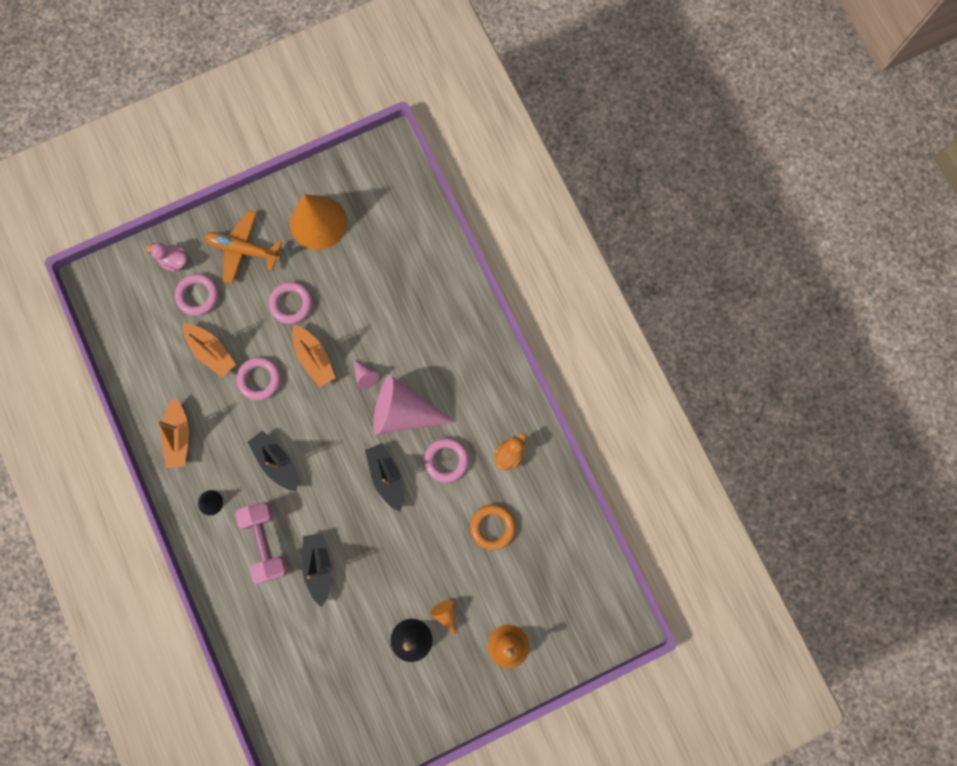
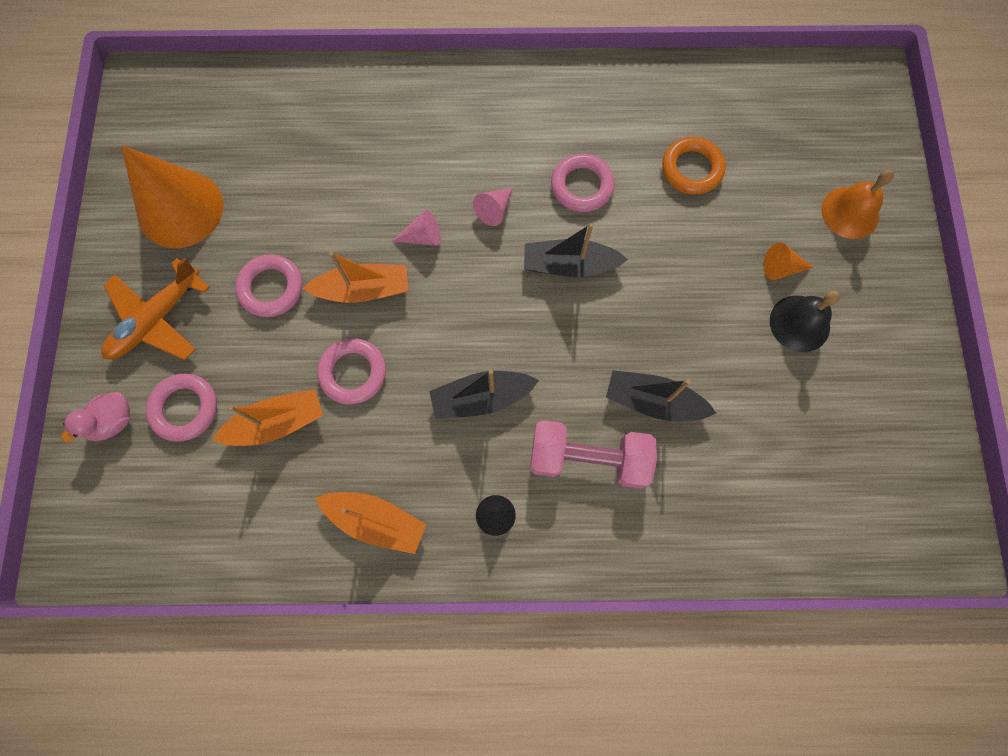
camera: 65 degrees left, 5 degrees down
(404, 412) = (494, 210): pink cone -> pink cone, size x0.42
(509, 454) = (608, 114): orange duck -> none

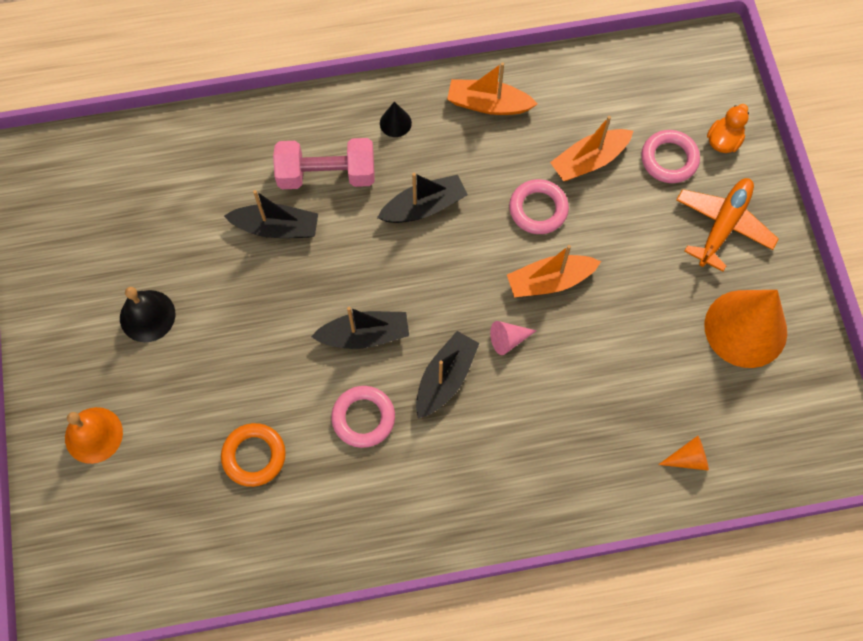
camera: 170 degrees right, 5 degrees down
(113, 421) = (723, 141): pink duck -> orange duck
(271, 288) = (633, 269): pink ring -> none
(494, 210) = (445, 378): pink cone -> black boat
(781, 268) = (163, 366): orange cone -> orange cone (688, 458)

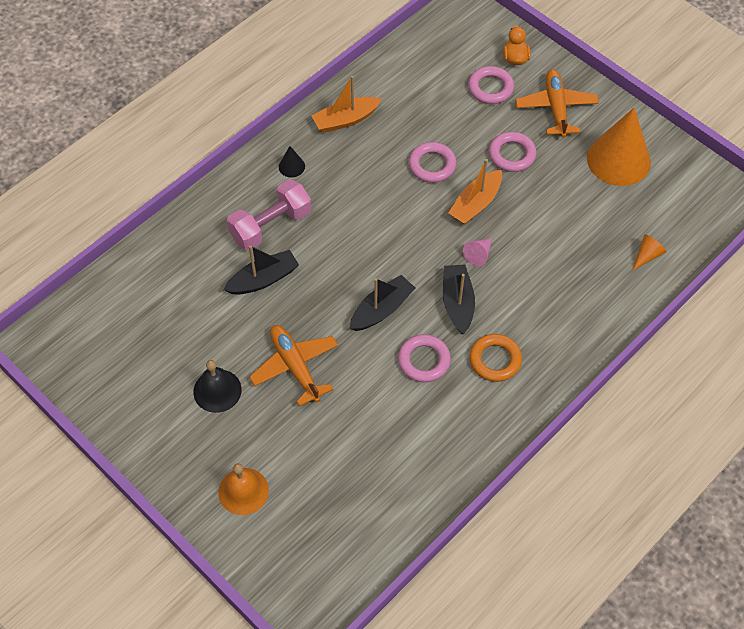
camera: 35 degrees left, 10 degrees down
(236, 340) = (295, 367): none -> orange plane
(254, 456) = (369, 431): orange ring -> orange ring (495, 360)
(424, 207) = (355, 207): black boat -> none
(589, 160) = (440, 117): orange boat -> none
(632, 249) = (512, 154): none -> pink ring

